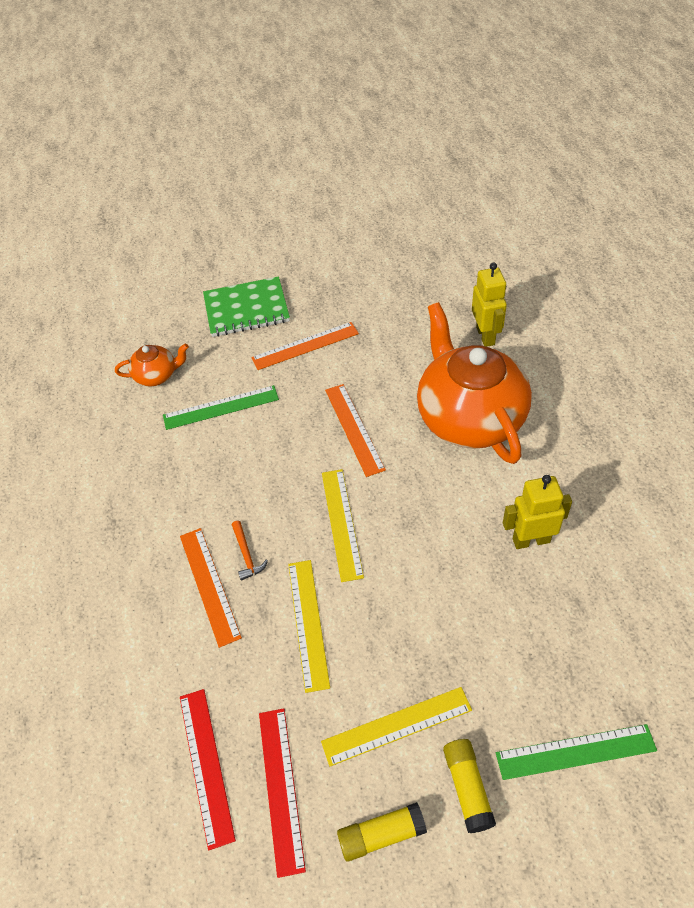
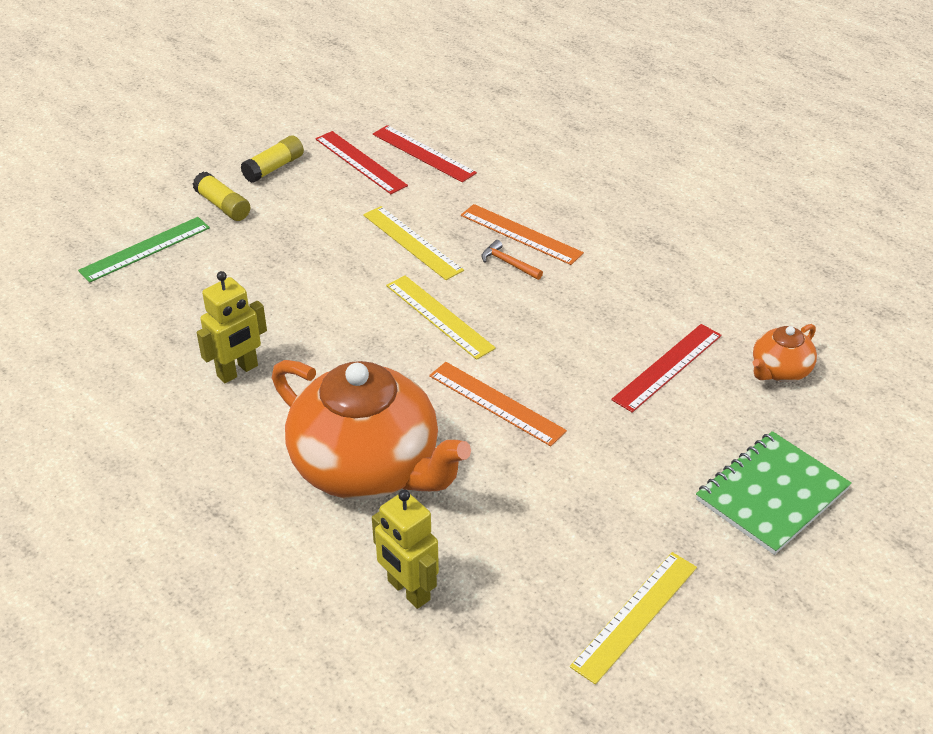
camera: 145 degrees right, 10 degrees down
(221, 407) = (667, 367): green ruler -> red ruler
(305, 346) = (642, 475): orange ruler -> none
(396, 725) = (295, 215): yellow ruler -> yellow ruler (635, 616)

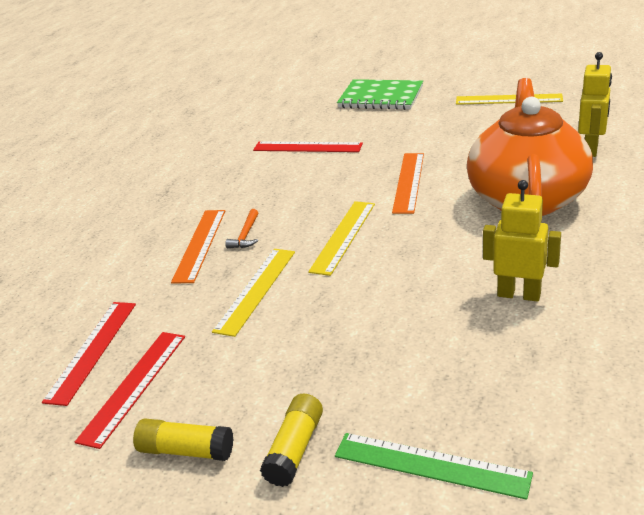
camera: 115 degrees left, 10 degrees down
(779, 370) = (275, 120): orange teapot -> none

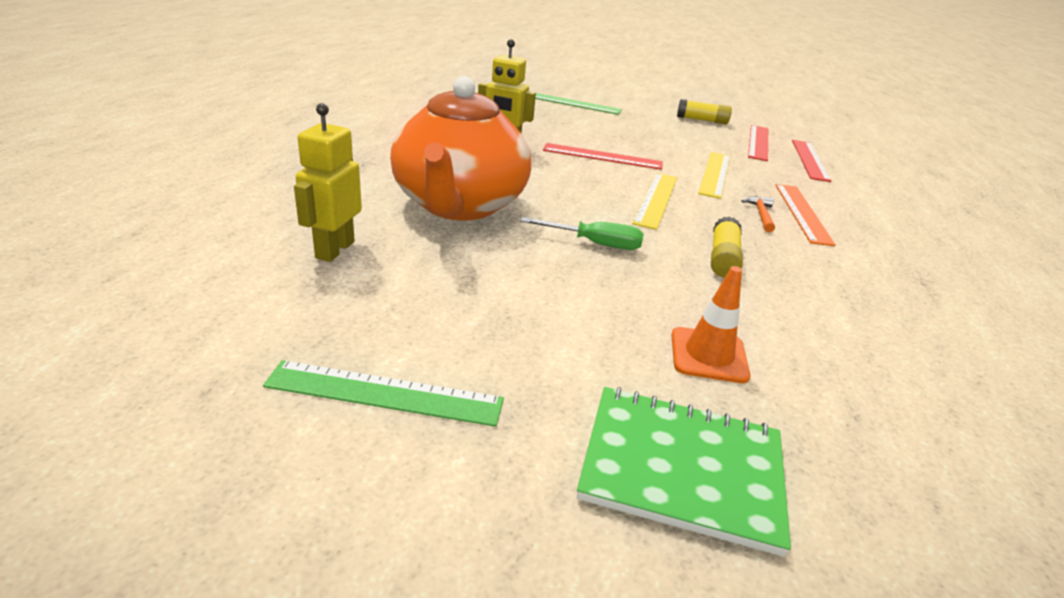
camera: 170 degrees right, 0 degrees up
(295, 449) = (643, 114): yellow glue stick -> yellow glue stick (723, 258)
(307, 147) = (771, 329): red ruler -> red ruler (602, 156)
(352, 131) = (708, 355): none -> orange traffic cone
(408, 182) = (595, 243): orange ruler -> green screwdriver
(508, 99) = (384, 393): yellow ruler -> green ruler

